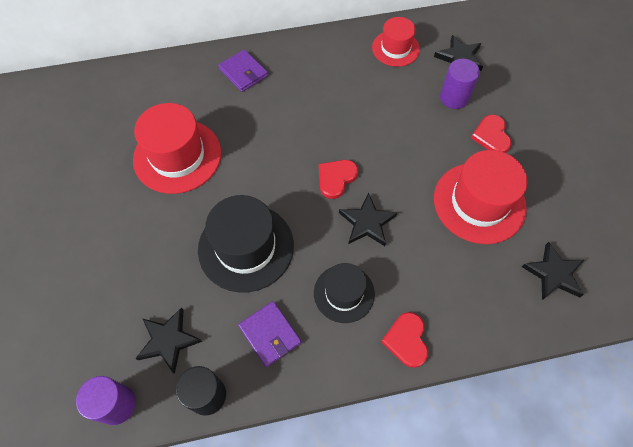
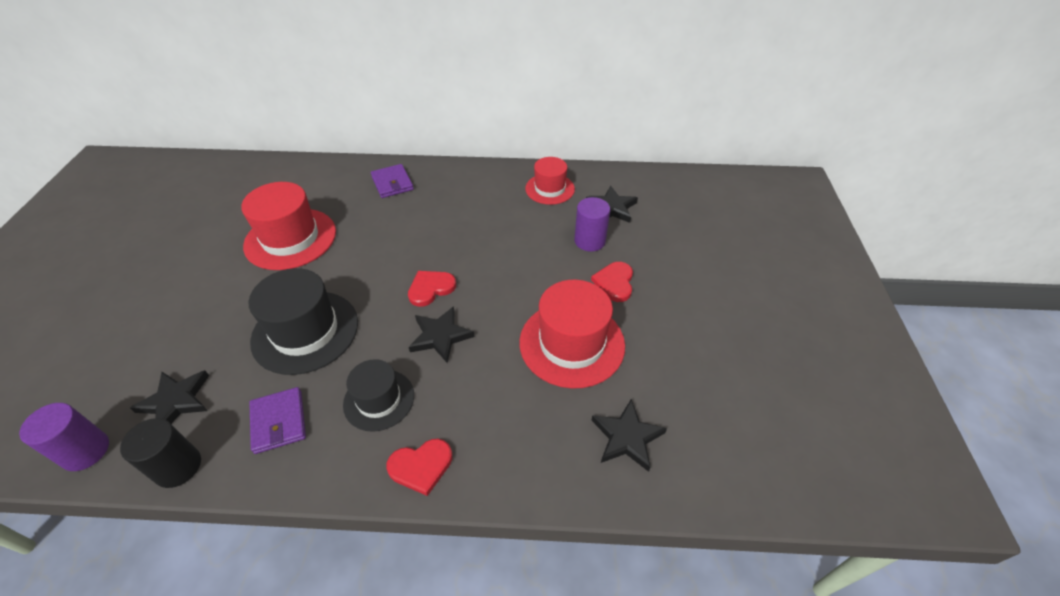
camera: 15 degrees right, 15 degrees down
(406, 340) = (421, 466): red heart -> red heart turned 120 degrees counterclockwise

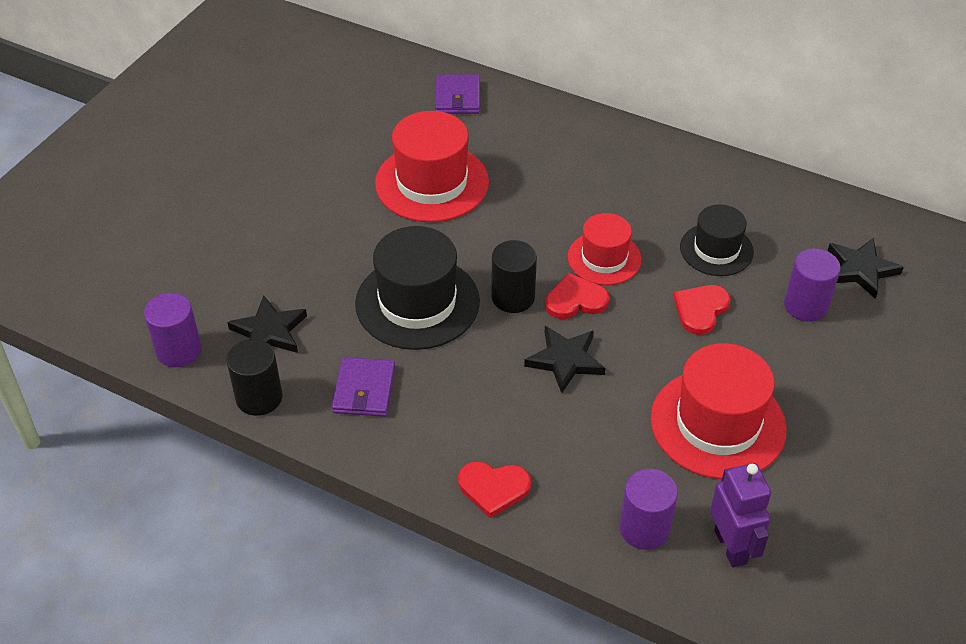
camera: 25 degrees right, 0 degrees up
(379, 399) = (473, 405): black hat -> black hat (716, 250)
(382, 302) = (513, 297): none -> black cylinder
(392, 183) = (578, 144): purple wallet -> purple wallet (457, 97)
(550, 189) = (787, 216): red hat -> red hat (604, 258)
(556, 450) = (644, 528): none -> purple cylinder
(614, 283) = (810, 370): red heart -> red heart (700, 310)
(627, 437) = (731, 546): black star -> purple robot

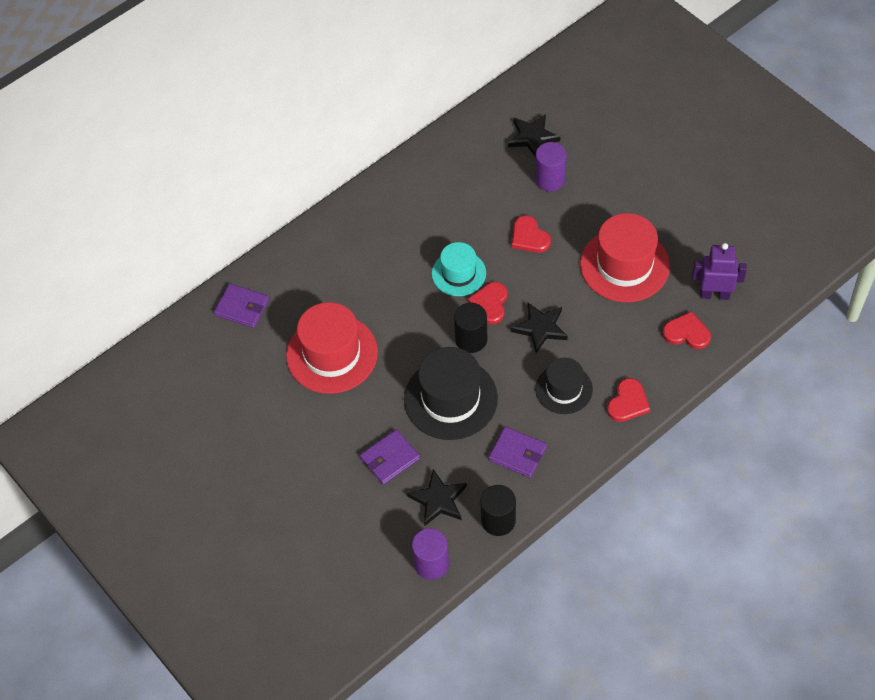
camera: 65 degrees left, 10 degrees up
(311, 272) = (390, 458): none -> purple wallet
(604, 258) = (458, 273): red hat -> turquoise hat
(644, 528) = (686, 333): purple cylinder -> red heart
(716, 250) = (480, 207): black hat -> black hat (564, 389)

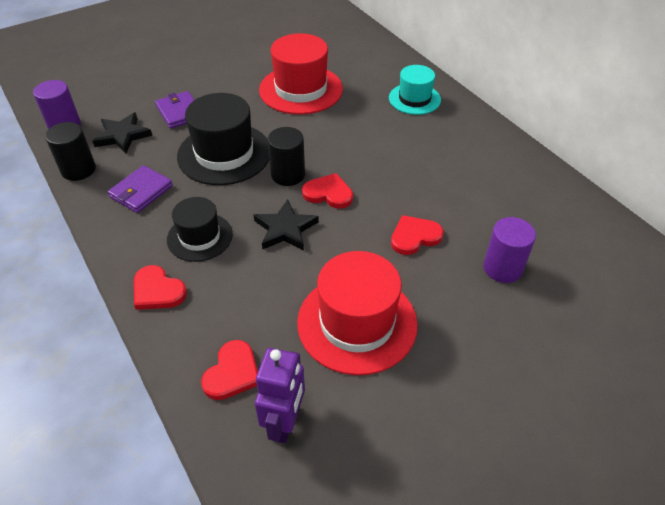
camera: 95 degrees right, 10 degrees down
(242, 307) = (363, 48): purple wallet -> none
(458, 273) = (373, 175): turquoise hat -> turquoise hat (414, 99)
(533, 137) = (572, 261): black star -> none

